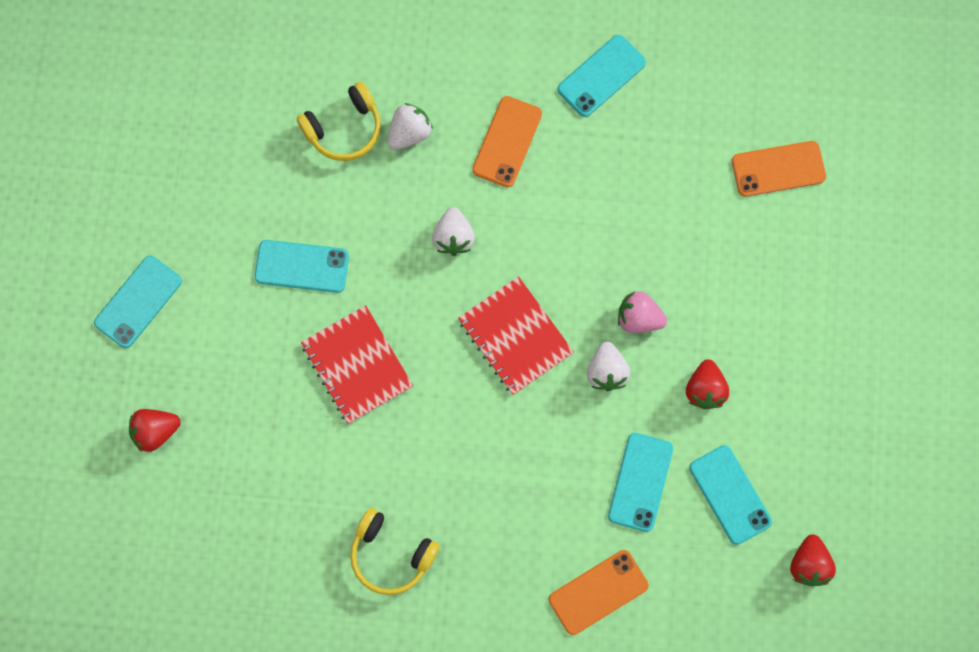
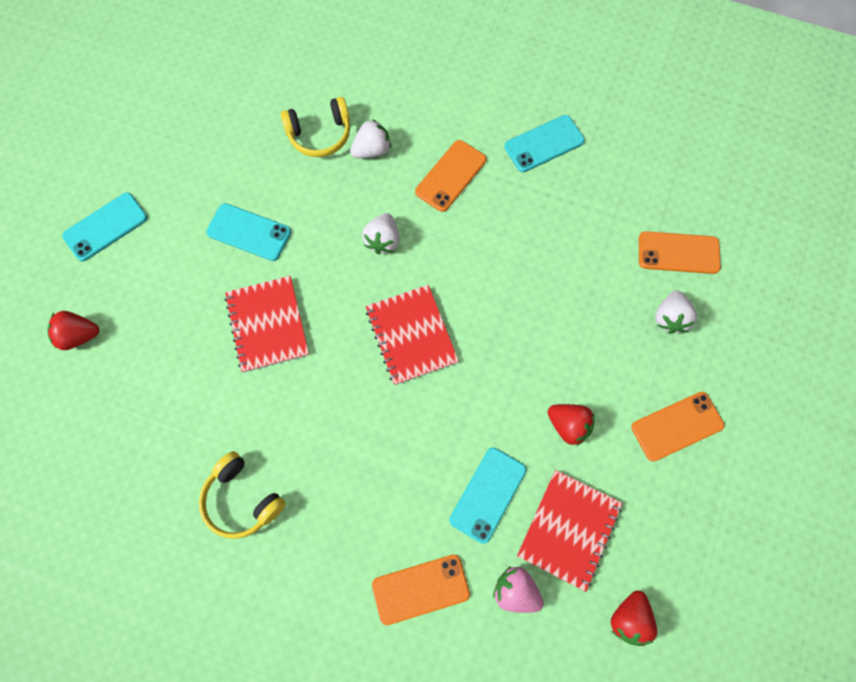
camera: 15 degrees right, 5 degrees down
(606, 371) = (483, 386): white strawberry -> white strawberry (669, 318)
(638, 318) = (524, 347): pink strawberry -> pink strawberry (515, 590)
(704, 389) = (568, 425): red strawberry -> red strawberry turned 75 degrees counterclockwise
(730, 494) = (568, 529): turquoise phone -> red notebook
(815, 360) = (677, 426): none -> orange phone

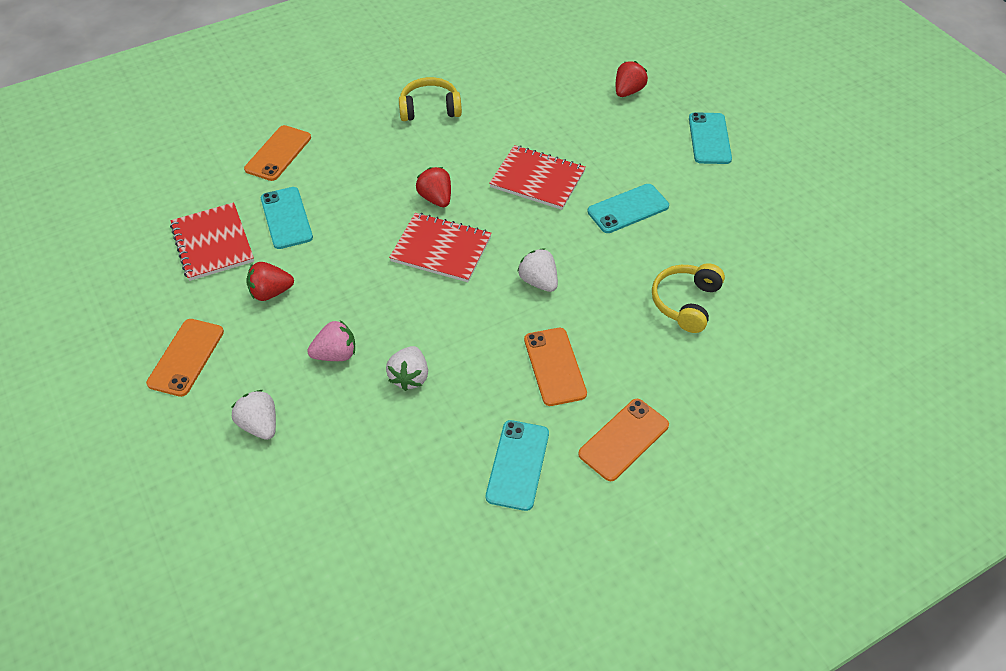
camera: 130 degrees right, 20 degrees down
(372, 150) = (635, 328): white strawberry -> white strawberry (410, 377)
(515, 590) = (218, 193): pink strawberry -> pink strawberry (336, 354)
(629, 618) = (129, 235): red strawberry -> red strawberry (436, 198)
(678, 253) = (300, 483): orange phone -> orange phone (623, 439)

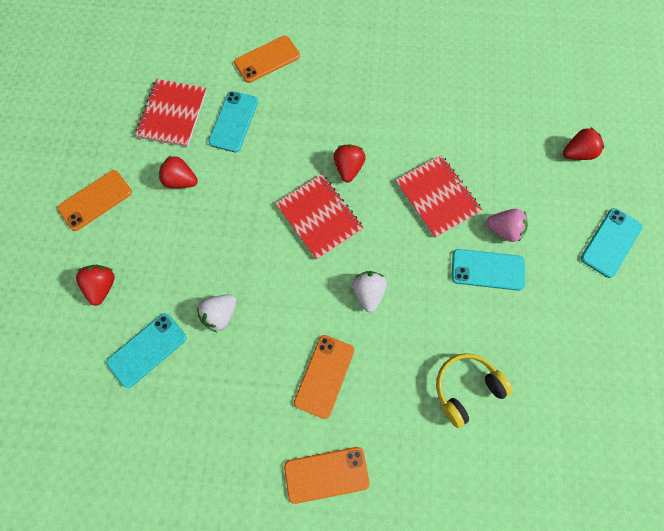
camera: 35 degrees right, 20 degrees up
(260, 425) = (102, 286): white strawberry -> red strawberry
(336, 354) = (186, 261): pink strawberry -> pink strawberry (503, 230)
(430, 109) = (403, 80): yellow headphones -> none
(517, 465) = (238, 440): turquoise phone -> turquoise phone (147, 350)

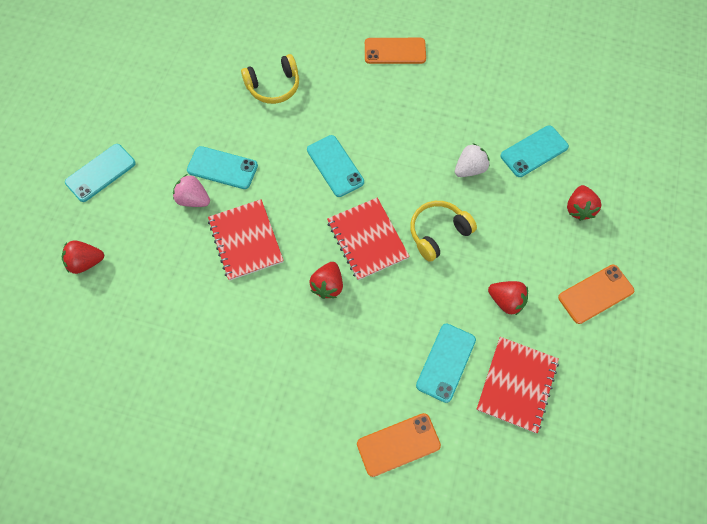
camera: 170 degrees left, 5 degrees down
(249, 235) = (438, 233): none -> yellow headphones
(324, 376) = (385, 111): orange phone -> none
(368, 293) = (335, 166): white strawberry -> turquoise phone

